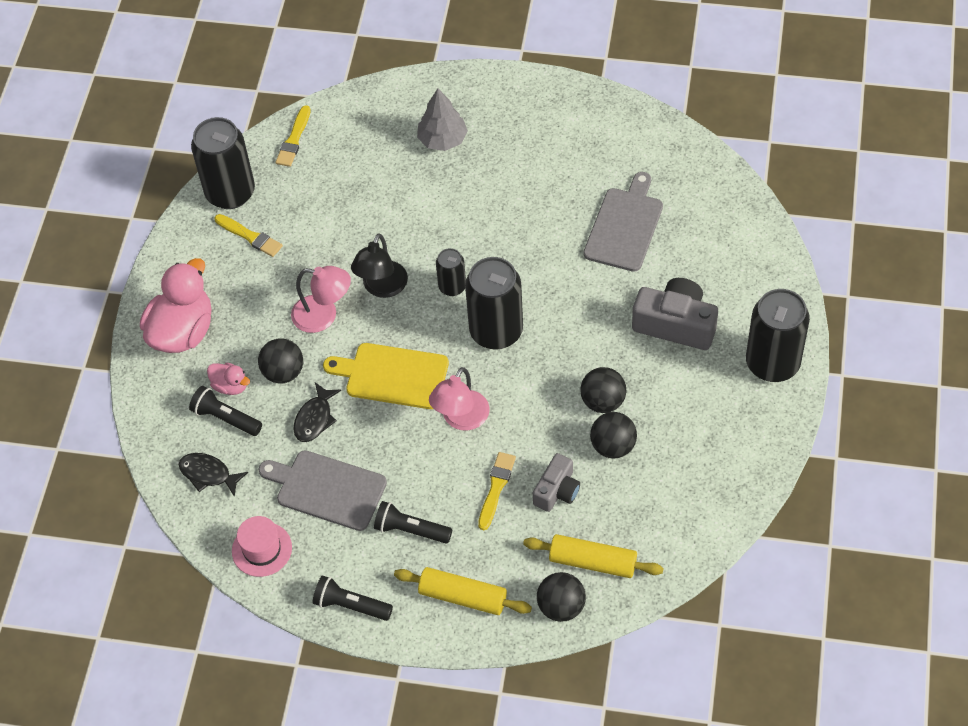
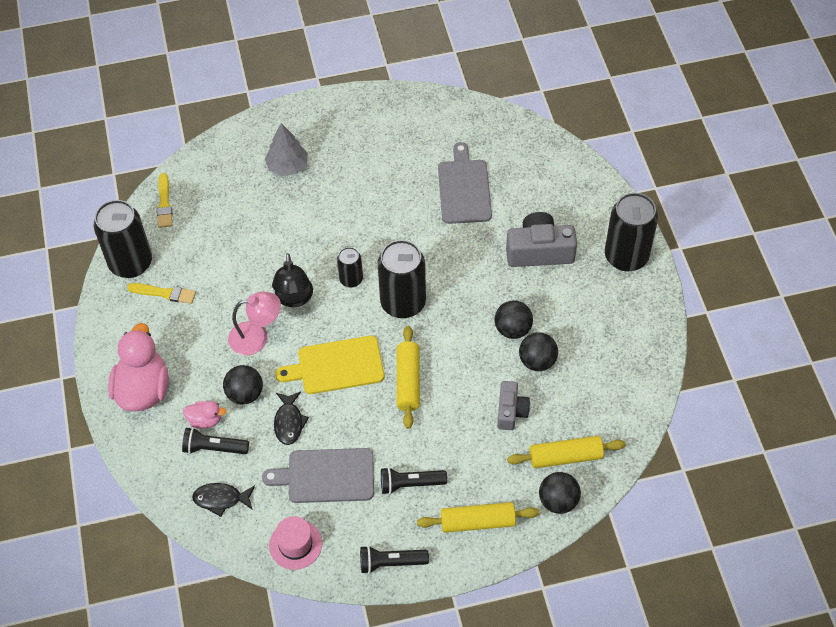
camera: 25 degrees left, 0 degrees up
(461, 419) = (408, 381): pink lamp -> yellow rolling pin
(496, 488) = (462, 426): yellow brush -> none

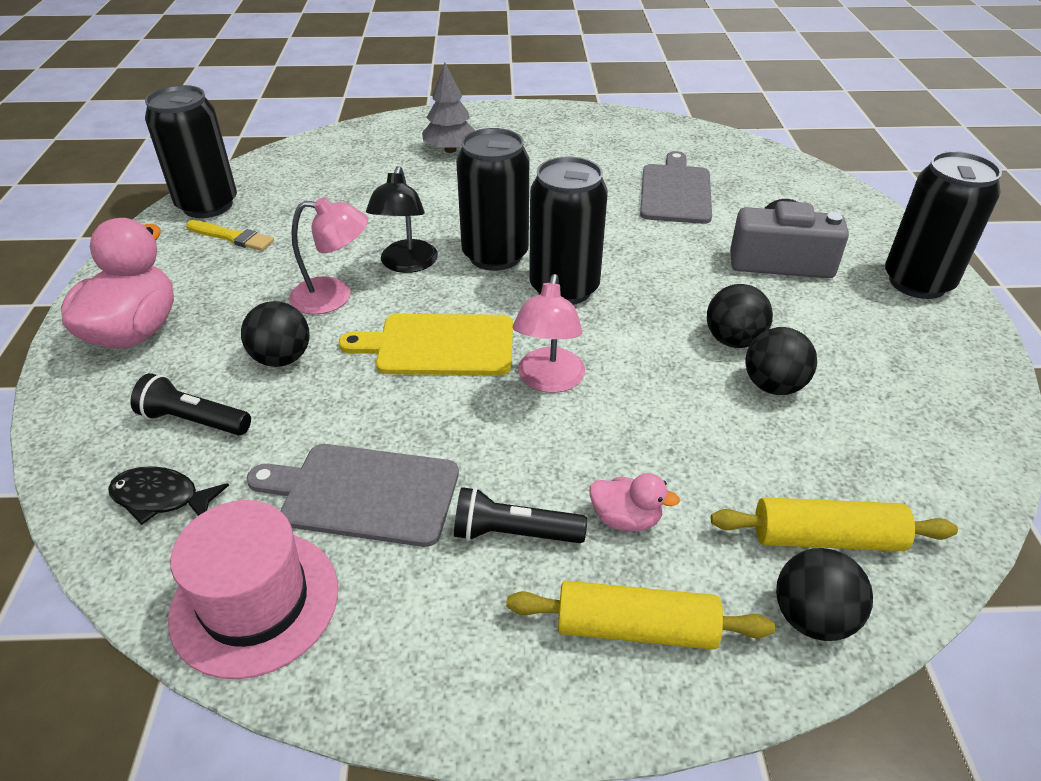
camera: 10 degrees right, 15 degrees down
(164, 203) = (283, 162): yellow brush -> none
(205, 420) = (202, 382): pink duck -> pink duck (626, 518)
(289, 422) = (333, 405): black fish -> none
(295, 544) = (255, 602): pink hat -> pink hat, size x1.50
(351, 279) = (495, 255): black can -> black can, size x1.90
(391, 563) = (434, 677): black flashlight -> none
(408, 381) = (548, 381): yellow rolling pin -> pink lamp
(511, 411) = (722, 448): grey camera -> none

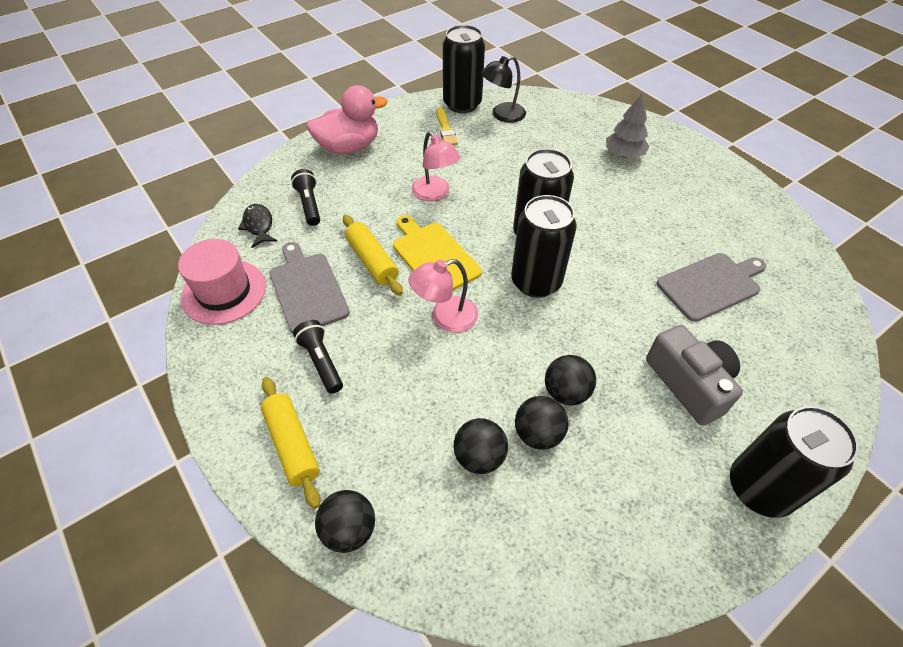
camera: 55 degrees right, 10 degrees up
(282, 359) = (372, 205): black ball -> black ball (479, 457)
(406, 264) = (489, 204): black lamp -> black lamp (502, 115)
(626, 518) = (364, 406): pink duck -> none
(826, 538) = (417, 516): yellow rolling pin -> yellow rolling pin (372, 261)

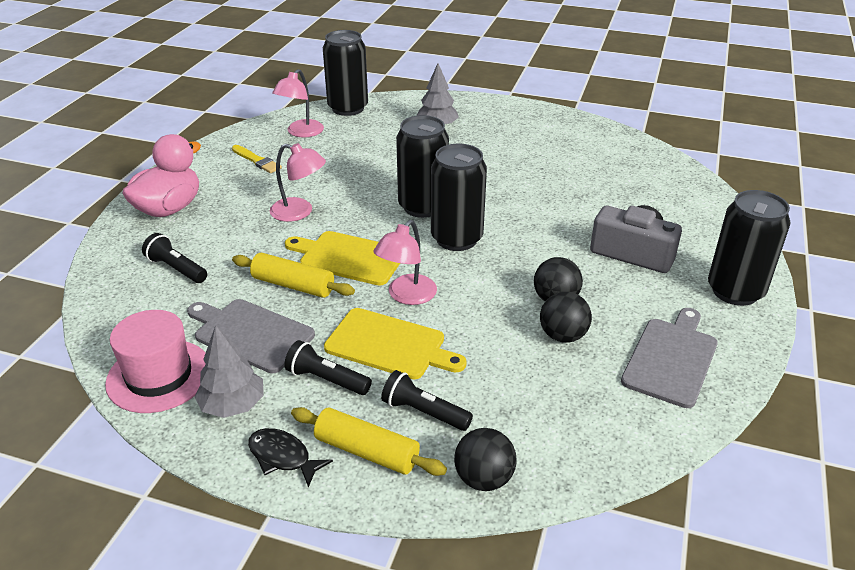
camera: 35 degrees left, 15 degrees down
(245, 345) = (232, 405): none -> grey tree
(259, 226) = (137, 307): black fish -> black fish (283, 457)
(361, 437) = (424, 412): none -> black flashlight
(392, 357) = (389, 345): none -> yellow cutting board
(462, 104) = (252, 136): black can -> black can (348, 108)
(479, 457) = (535, 373): black ball -> none
(502, 115) = (301, 132): black lamp -> pink lamp
(710, 285) = (587, 186): grey cutting board -> grey cutting board (671, 359)

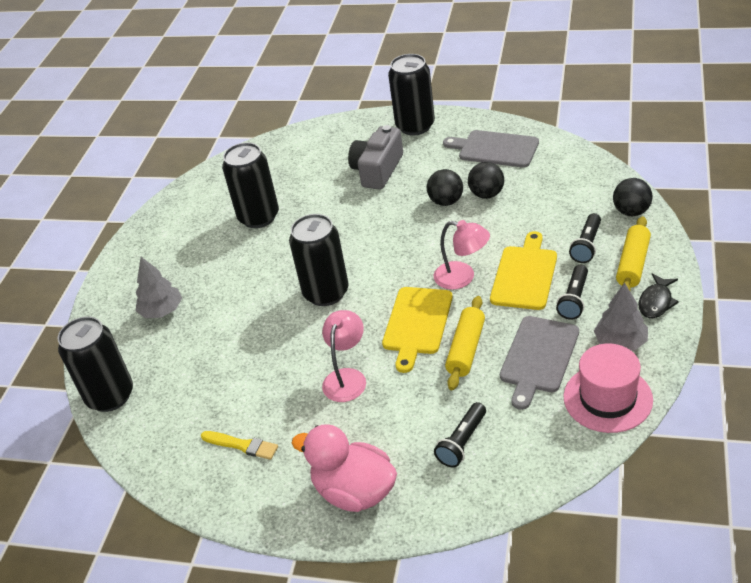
camera: 90 degrees left, 5 degrees up
(257, 161) = (242, 445): yellow brush -> yellow brush turned 75 degrees clockwise
(301, 132) = (172, 424): pink lamp -> none
(456, 239) = (375, 263): black can -> black can (259, 217)

